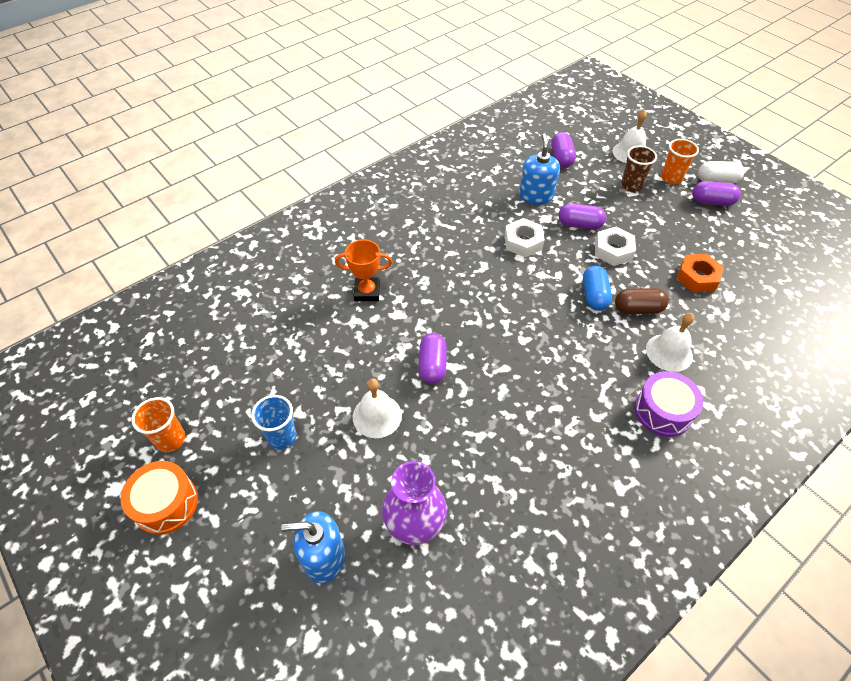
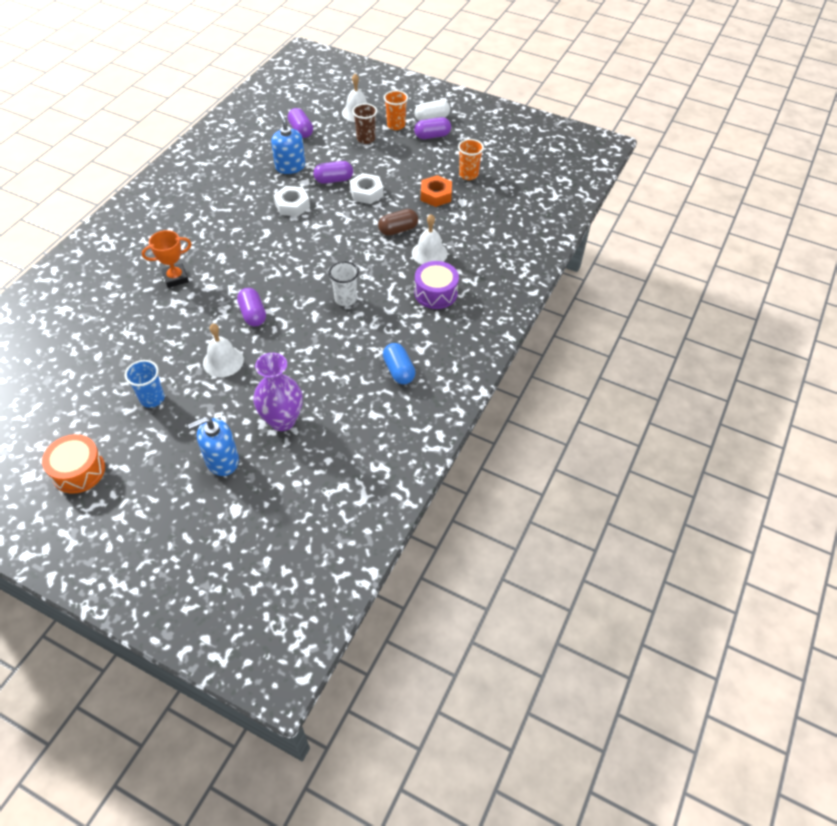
camera: 25 degrees left, 0 degrees up
(171, 439) = (58, 430): orange cup -> orange cup (468, 175)
(546, 381) = (345, 299): none -> white cup
(594, 295) = (362, 229): blue capsule -> blue capsule (399, 370)

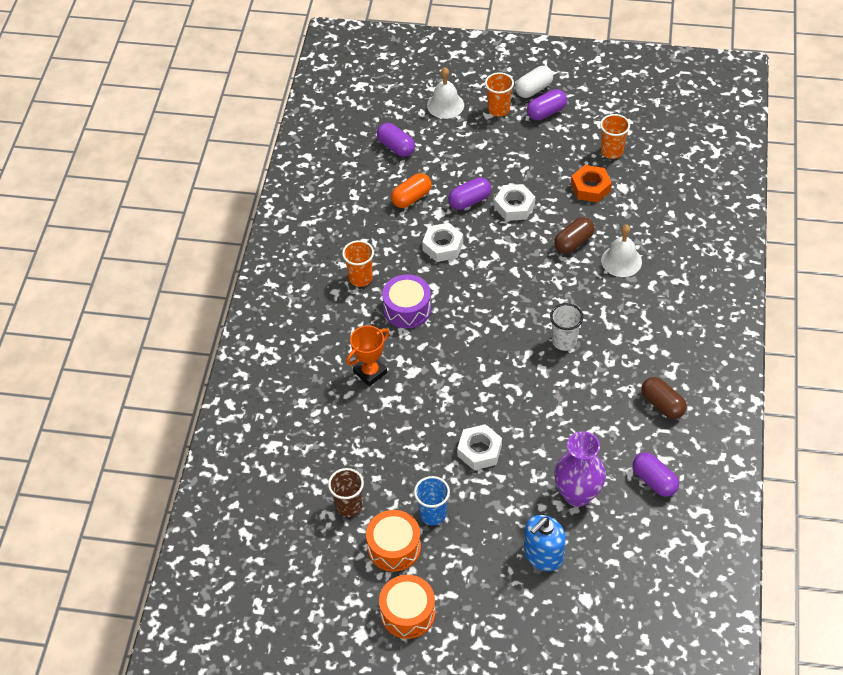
camera: 15 degrees left, 0 degrees up
(103, 415) = (394, 547): none -> orange drum
(214, 210) = (360, 278): none -> orange cup
(223, 361) = (479, 450): white bell -> white nut
(253, 314) = (478, 389): purple capsule -> purple capsule (654, 481)
(290, 166) = (411, 198): blue soap dispenser -> orange capsule
(366, 139) = (475, 137): brown cup -> brown cup (349, 506)
(399, 370) = (662, 404): blue capsule -> brown capsule
(435, 293) = (652, 306): purple drum -> purple drum (407, 309)

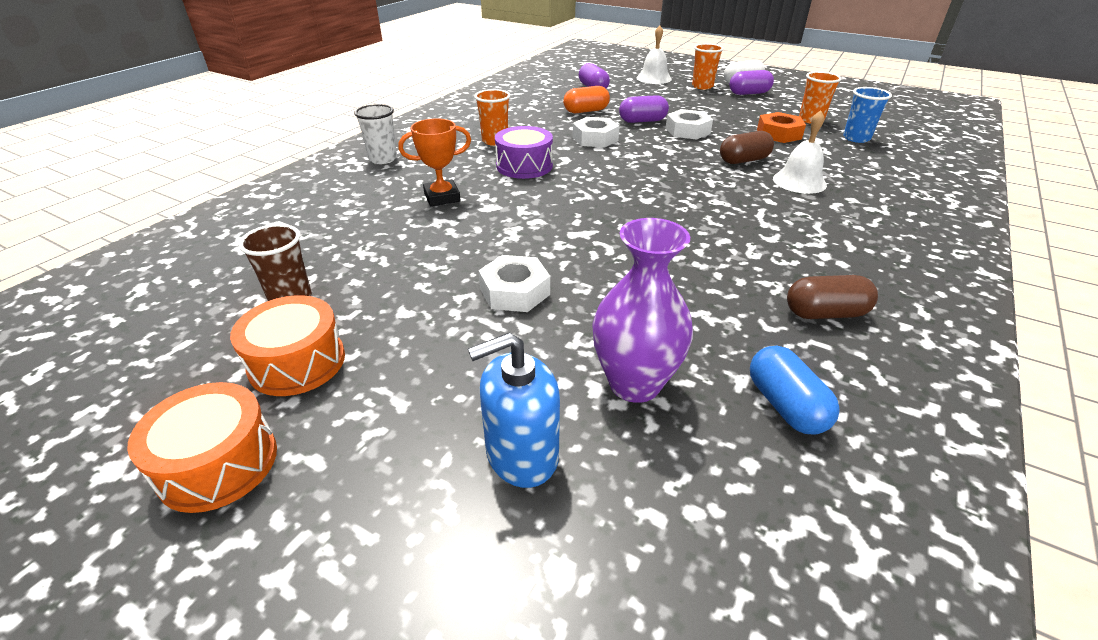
camera: 20 degrees right, 15 degrees down
(432, 514) = (390, 340): blue cup -> blue cup (856, 138)
(564, 341) = (696, 224): white cup -> white cup (383, 159)
(654, 481) = (785, 405): purple capsule -> blue capsule
(662, 404) = (825, 313): brown capsule -> brown capsule turned 75 degrees counterclockwise

